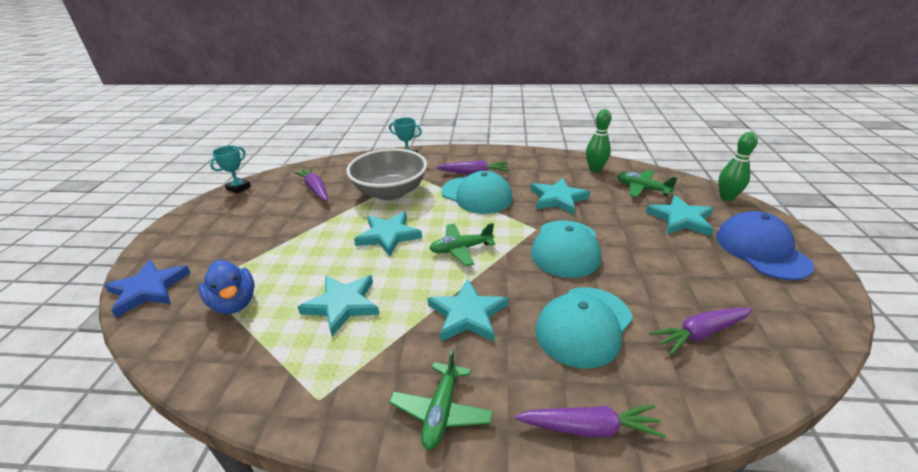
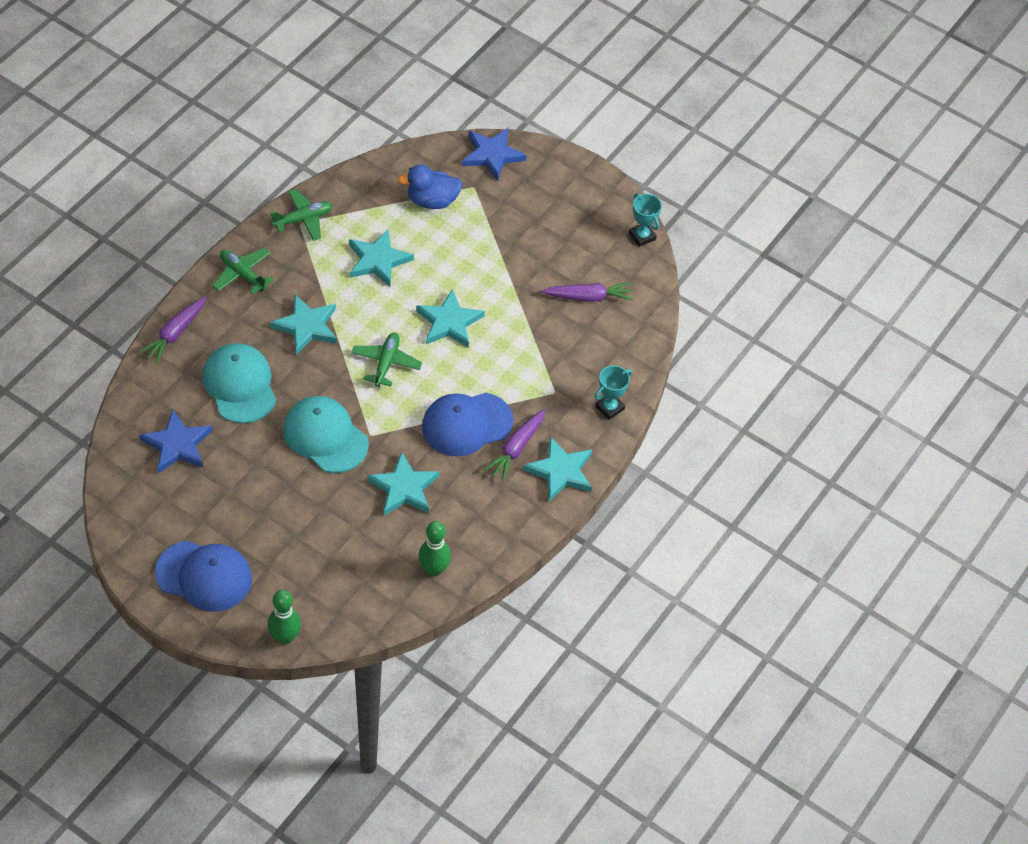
camera: 115 degrees right, 20 degrees up
(390, 192) = (532, 356): grey bowl -> none
(476, 195) = (467, 424): turquoise cap -> blue cap
(642, 188) = (361, 577): green plane -> green plane (303, 219)
(680, 219) = (289, 559): turquoise star -> turquoise star (560, 471)
(700, 333) = (177, 445): purple carrot -> blue star

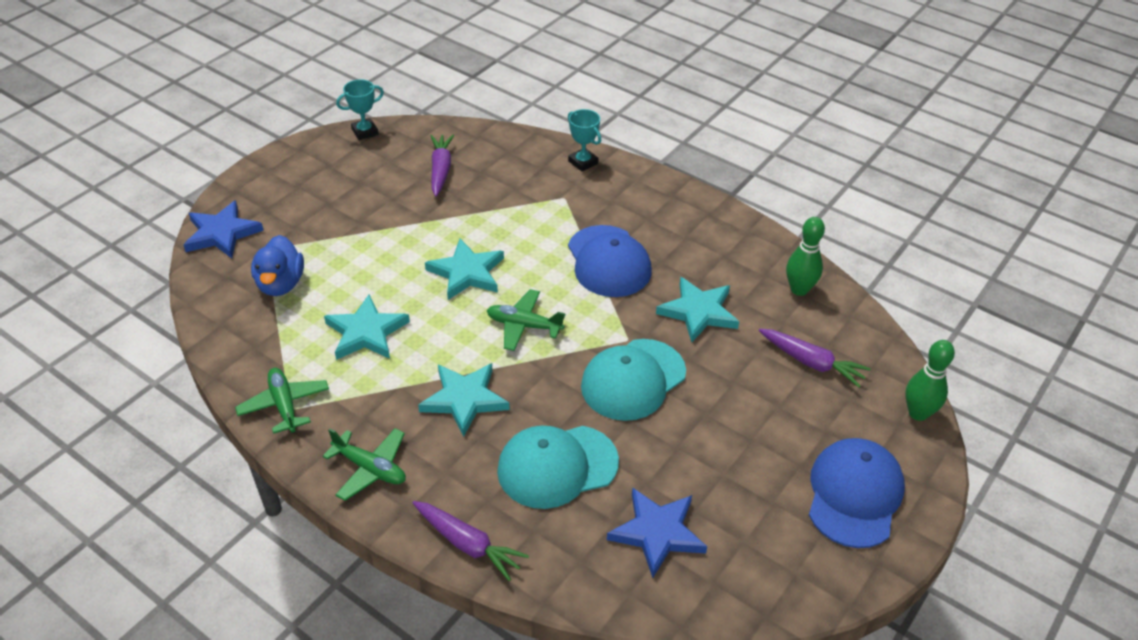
camera: 85 degrees left, 10 degrees down
(242, 274) = (370, 468): green plane -> green plane turned 105 degrees counterclockwise
(516, 449) = (638, 226): purple carrot -> purple carrot (811, 363)
(560, 471) = (663, 197): turquoise star -> none

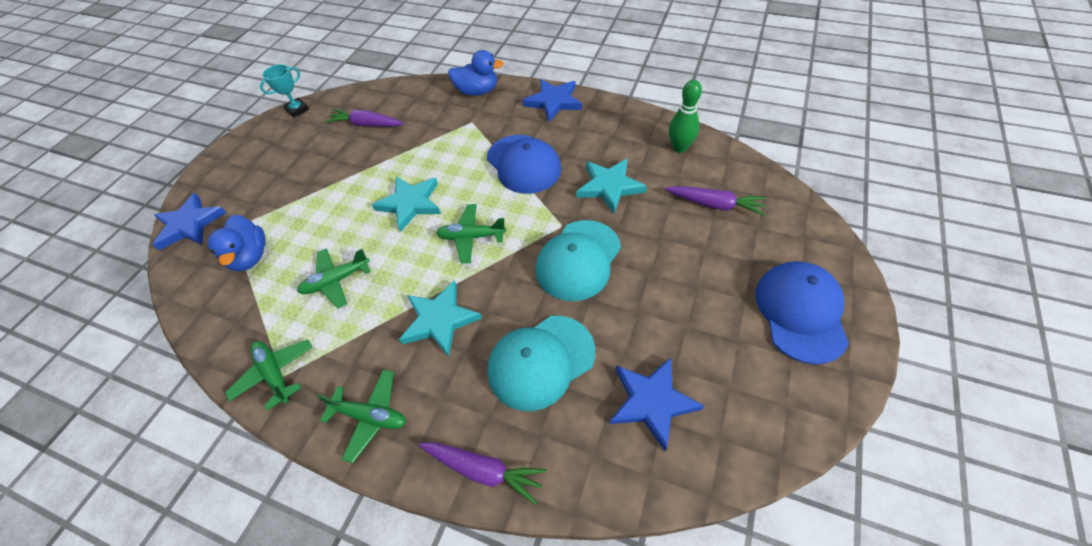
camera: 10 degrees left, 10 degrees up
(366, 332) = (336, 280): turquoise star -> green plane
(441, 170) = (366, 124): purple carrot -> purple carrot turned 60 degrees counterclockwise
(583, 162) = (477, 91): turquoise trophy -> blue duck
(670, 198) = (553, 102): none -> blue star
(918, 413) = (815, 224): green bowling pin -> none

